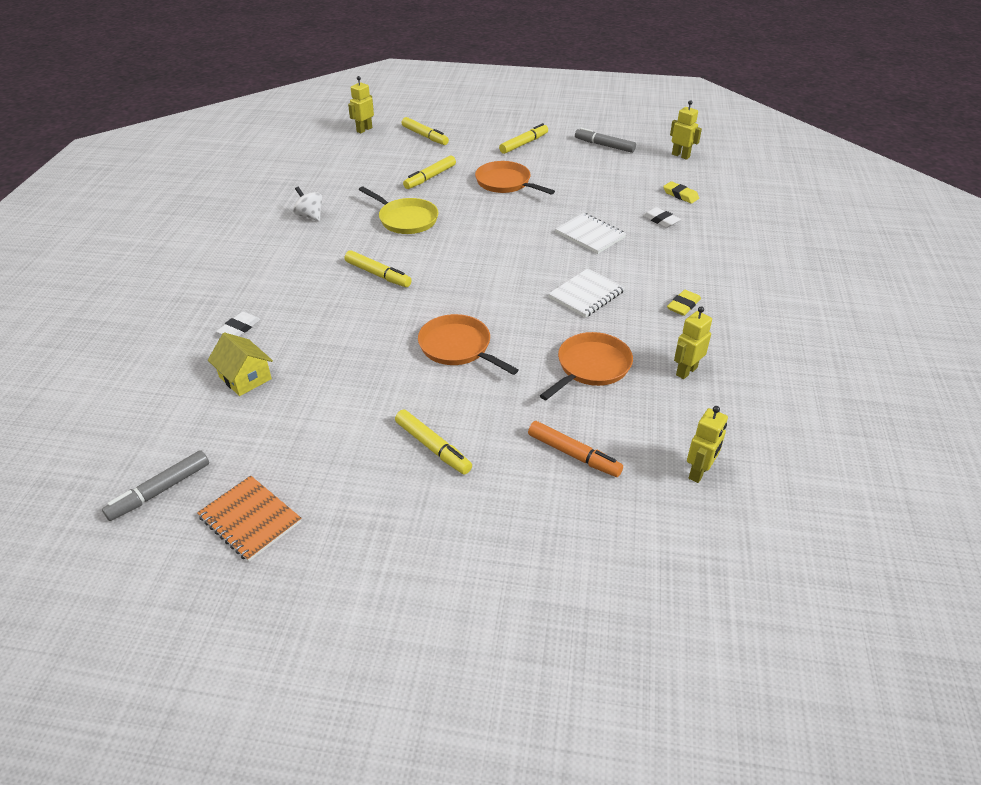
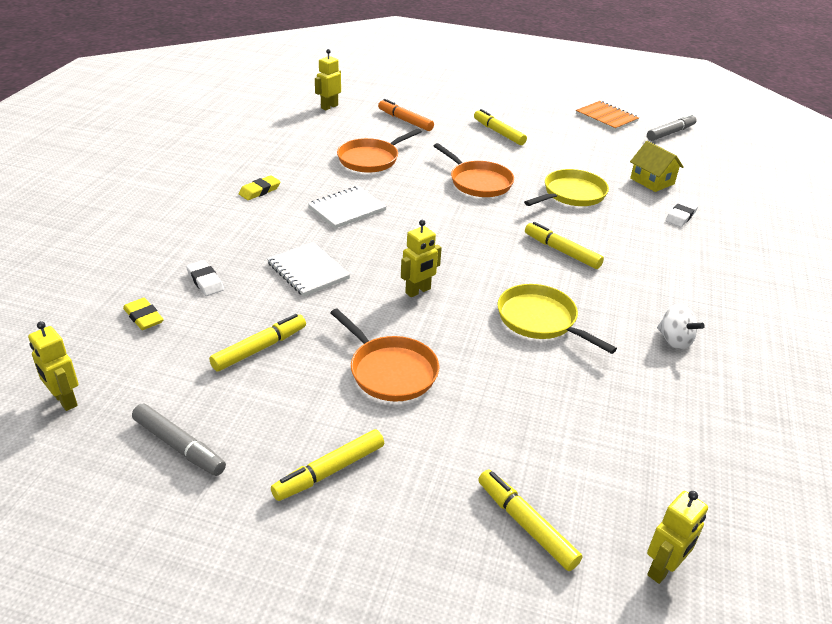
camera: 175 degrees left, 5 degrees down
(352, 343) = (571, 194): none -> yellow pan
(430, 177) = (510, 398): yellow marker -> yellow marker (260, 348)
(686, 371) = (297, 149): yellow robot -> yellow robot (418, 291)

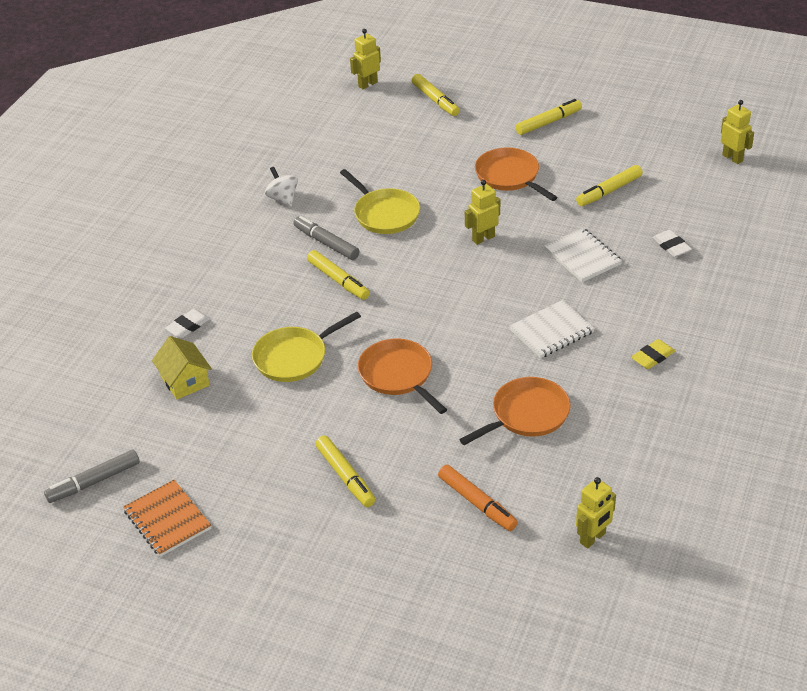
camera: 170 degrees left, 5 degrees up
(144, 317) = (708, 214): yellow eraser -> none
(179, 446) = (644, 134): grey marker -> grey marker (326, 243)

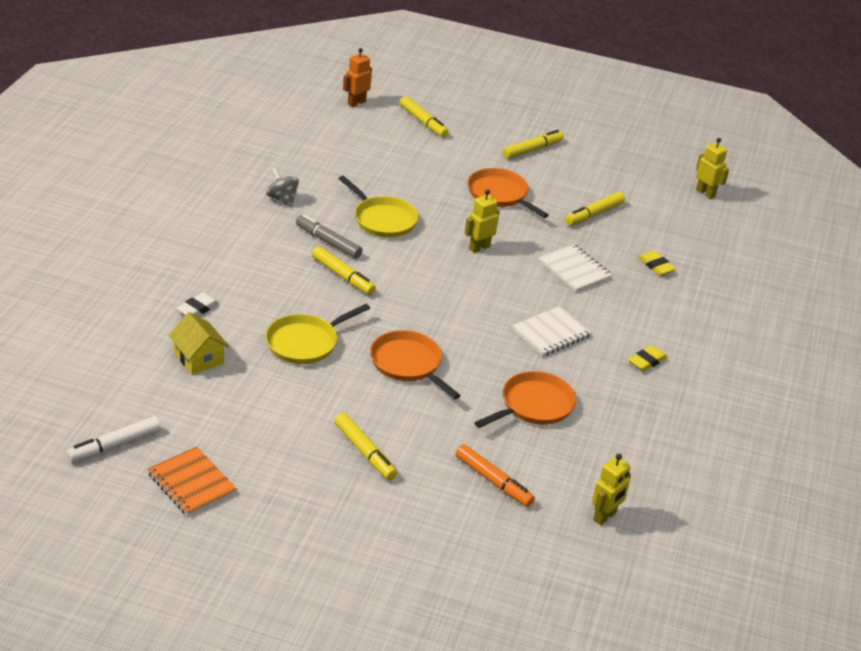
camera: 10 degrees left, 5 degrees down
(94, 482) = (114, 445): grey marker -> white marker
(283, 198) = (282, 199): white spinning top -> grey spinning top
(367, 84) = (356, 103): yellow robot -> orange robot
(671, 246) = (656, 266): white eraser -> yellow eraser

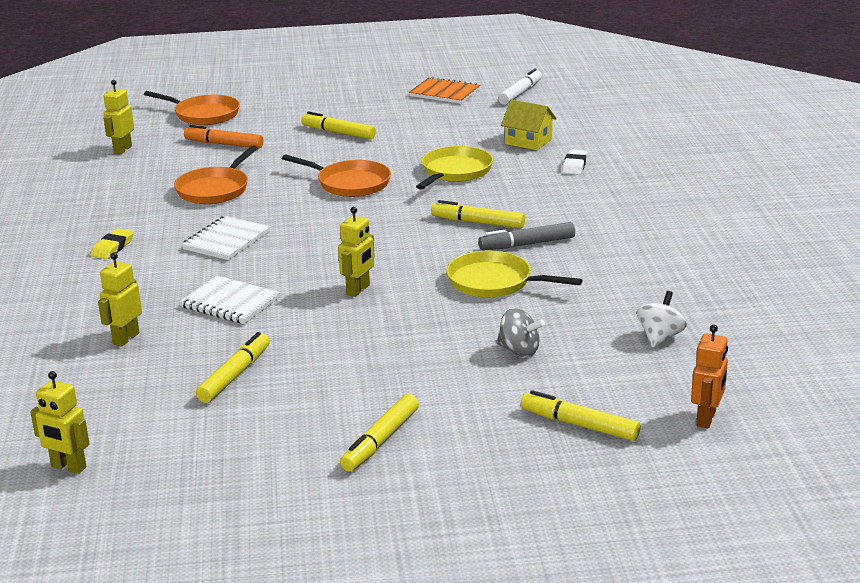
camera: 160 degrees right, 10 degrees down
(282, 199) = (627, 266): grey spinning top -> grey spinning top (519, 351)
(324, 148) = (660, 337): none -> white spinning top
(328, 242) = (527, 244): grey marker -> grey marker turned 150 degrees clockwise
(500, 195) = (380, 357): orange pan -> orange pan (204, 115)
(656, 266) = (125, 338): yellow eraser -> yellow robot

